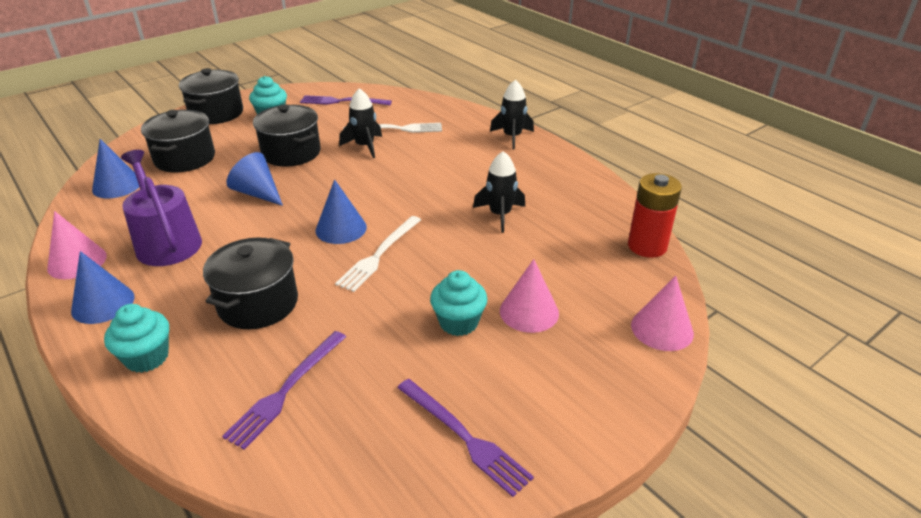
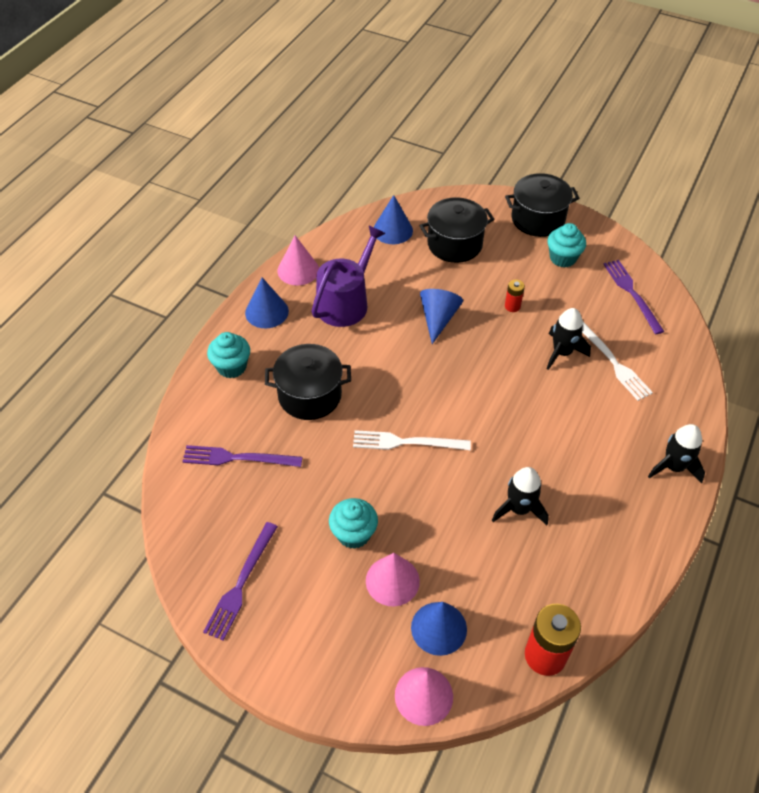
camera: 65 degrees right, 15 degrees up
(291, 153) = (512, 306): black pot -> red battery
(341, 228) = (425, 399): blue cone -> blue cone (439, 628)

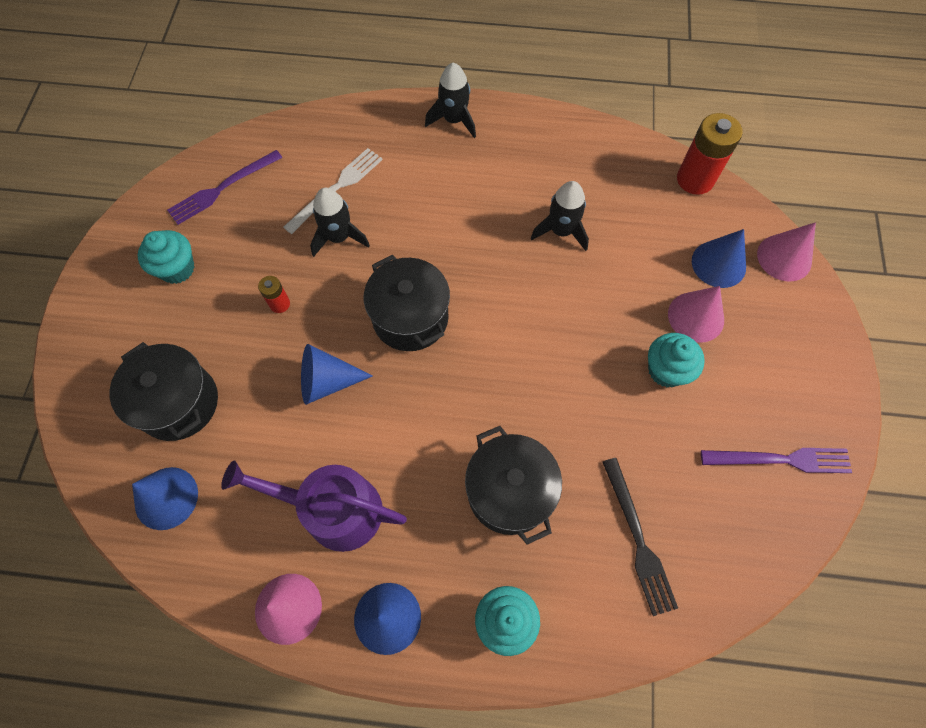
camera: 110 degrees left, 15 degrees up
(237, 458) = (638, 539): purple fork -> black fork
(406, 442) = (529, 357): white fork -> none
(538, 219) = (104, 313): black pot -> black pot (410, 318)

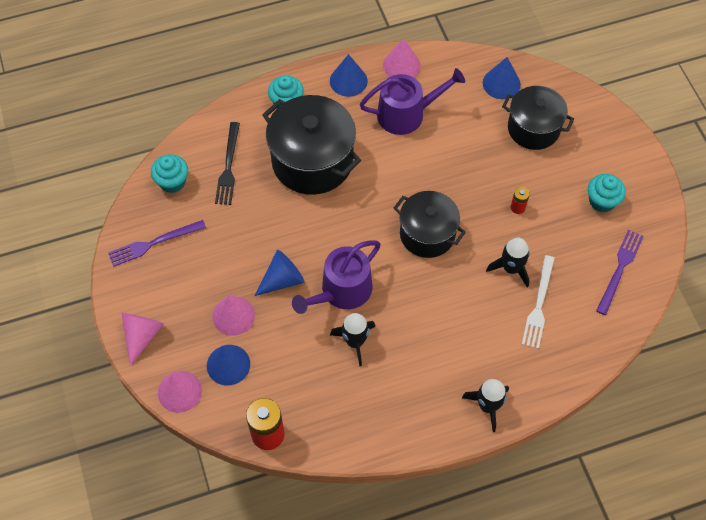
camera: 155 degrees right, 5 degrees down
(327, 381) = (454, 175): blue cone -> blue cone (282, 280)
(509, 492) = (312, 161): black pot -> black pot, size x1.52
(551, 292) = (342, 291): none -> purple watering can
(638, 539) = (228, 166): black fork -> black fork turned 135 degrees counterclockwise
(666, 370) = (242, 269): turquoise cupcake -> turquoise cupcake (172, 182)
(819, 339) = (142, 335): none -> pink cone

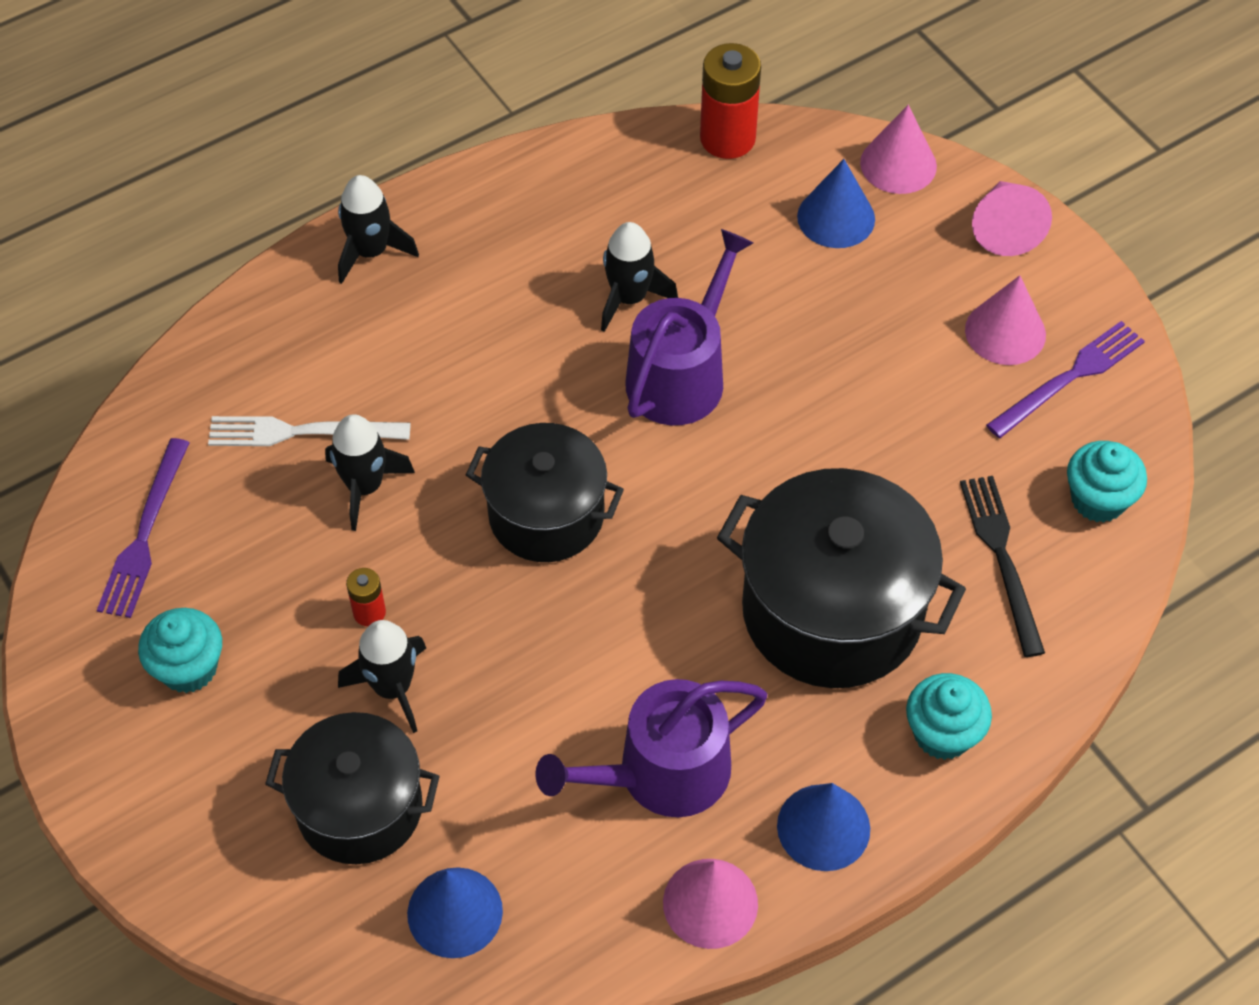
camera: 165 degrees right, 5 degrees down
(233, 315) = (862, 291): pink cone -> pink cone (1005, 332)
(282, 280) = (799, 369): blue cone -> none
(512, 172) = (392, 688): none -> black rocket
(539, 305) = (301, 432): white fork -> white fork turned 90 degrees counterclockwise

